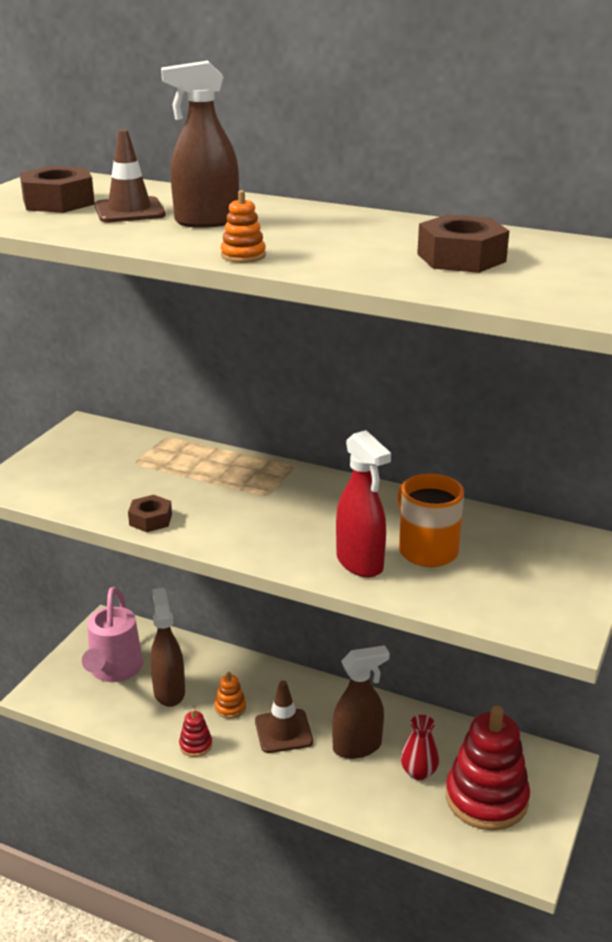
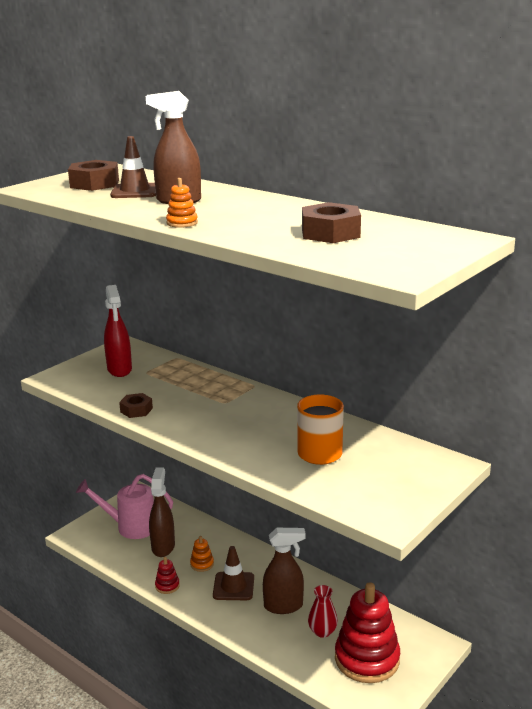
camera: 15 degrees right, 5 degrees down
(114, 670) = (131, 527): pink watering can -> pink watering can turned 75 degrees clockwise
(360, 563) = (265, 455): red spray bottle -> red spray bottle (119, 370)

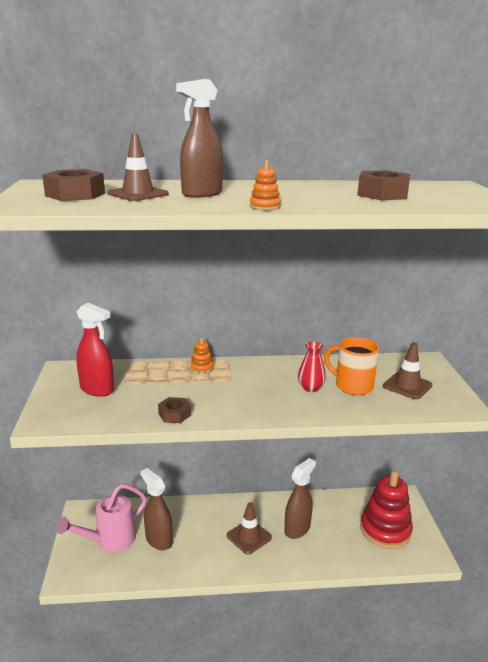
camera: 45 degrees left, 0 degrees up
(167, 586) = (202, 567): red stacking toy -> none
(202, 564) = (205, 535): orange stacking toy -> orange stacking toy (202, 367)
(322, 631) = (340, 530): red vase -> red vase (310, 388)
(374, 476) = (407, 386): none -> brown traffic cone

